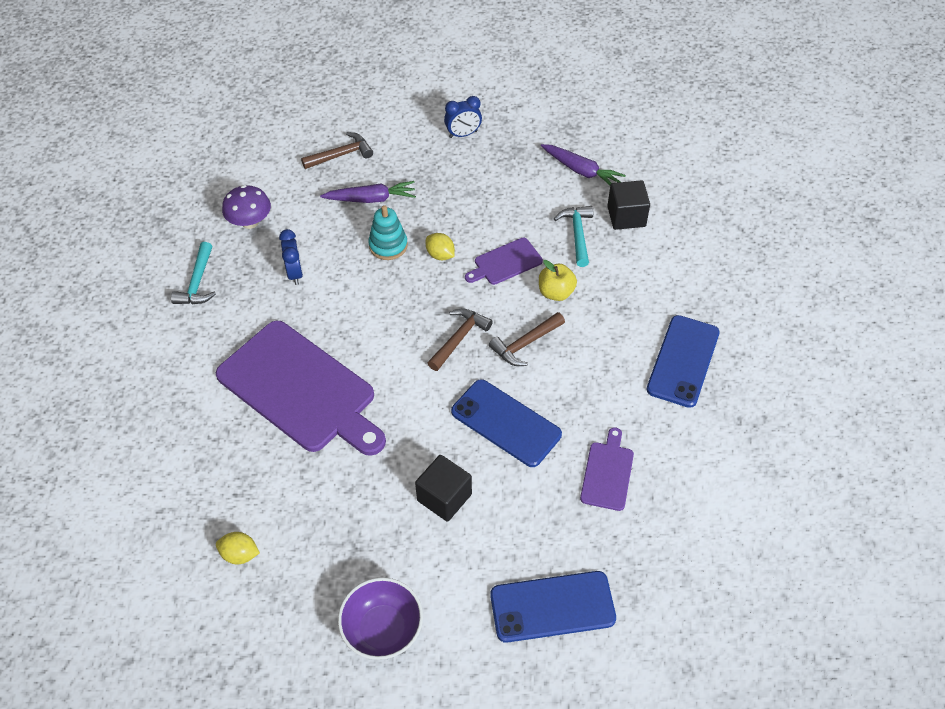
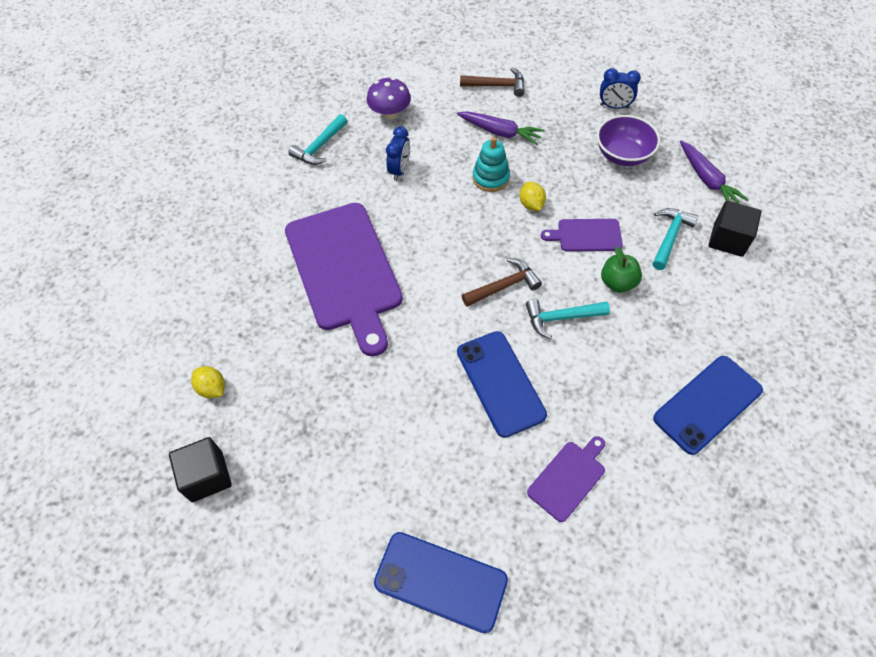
camera: 30 degrees right, 5 degrees up
(383, 629) = (282, 518): purple bowl -> purple bowl (623, 155)
(444, 497) = (405, 425): black cube -> black cube (207, 476)
(525, 344) = (561, 318): brown hammer -> turquoise hammer
(556, 292) = (617, 283): yellow apple -> green apple

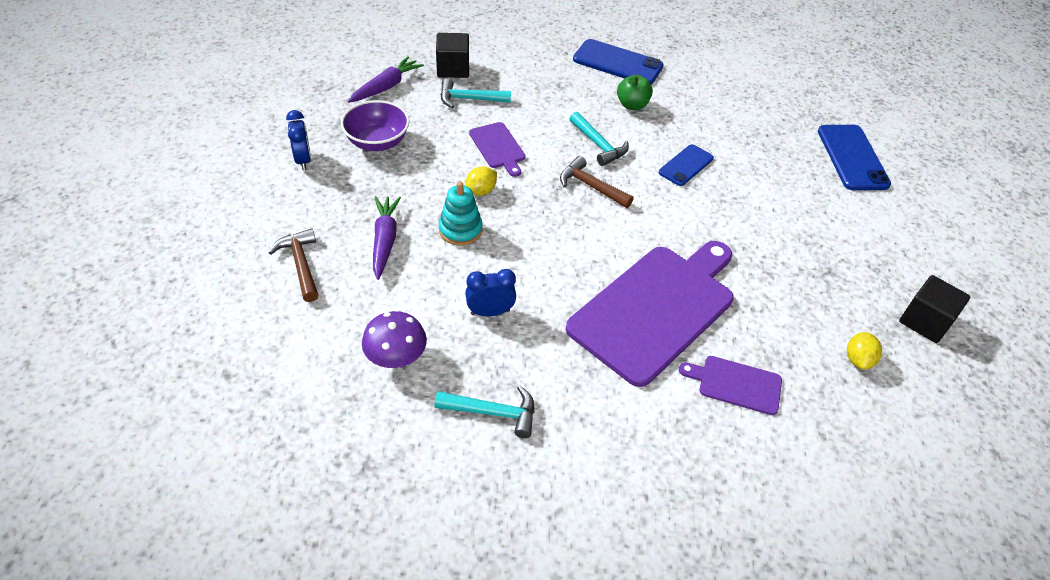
camera: 120 degrees left, 10 degrees down
(500, 383) = (686, 165): blue phone -> blue phone, size x0.62
(568, 478) = (728, 115): purple cutting board -> purple cutting board (736, 384)
(617, 283) = (539, 120): green apple -> green apple (632, 105)

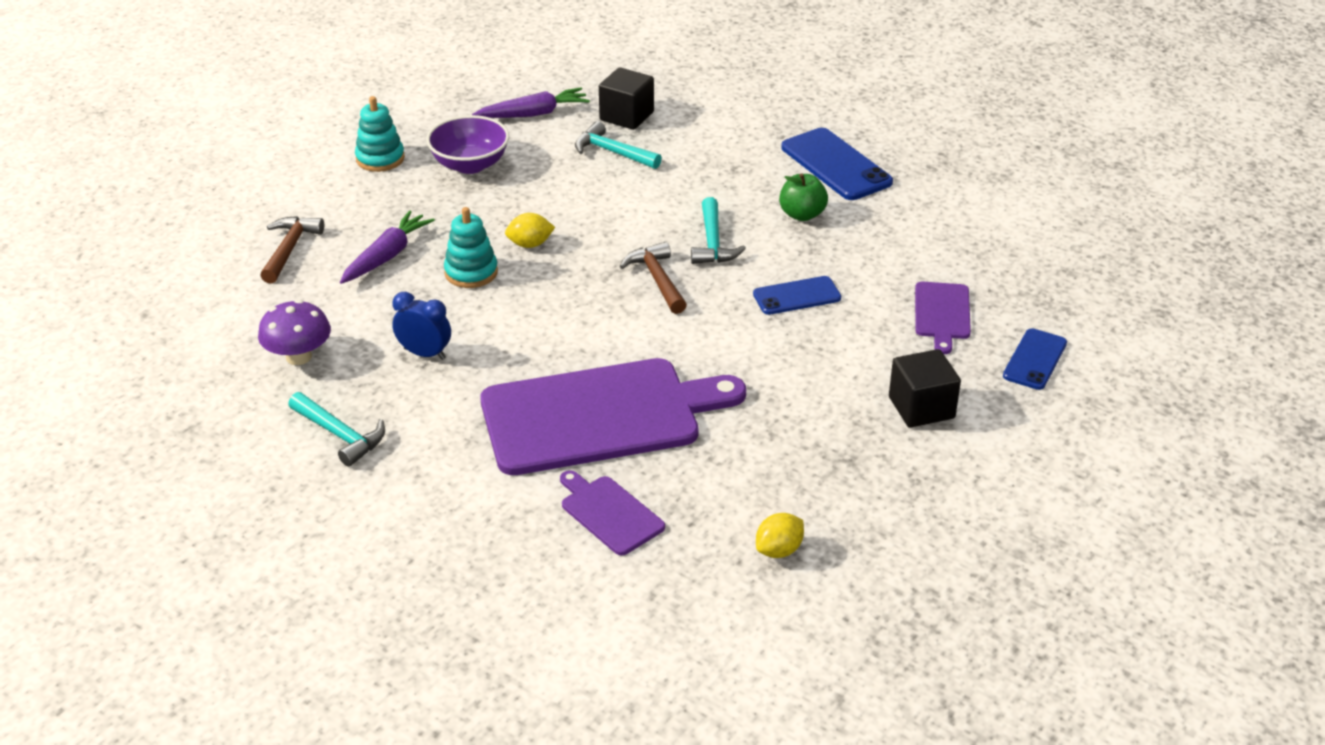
camera: 35 degrees right, 10 degrees down
(303, 160) = (380, 159): blue clock -> turquoise stacking toy
(498, 147) = (594, 209): purple cutting board -> purple cutting board (942, 314)
(852, 157) = (1035, 359): blue phone -> blue phone, size x0.62
(925, 321) = (912, 551): black cube -> black cube (921, 408)

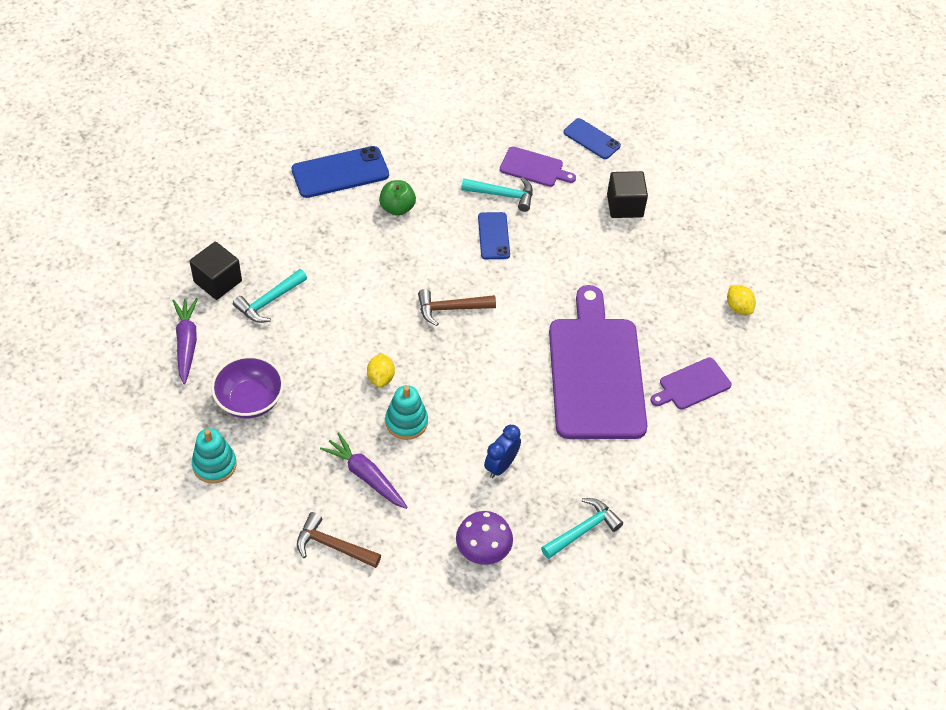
camera: 80 degrees left, 15 degrees up
(713, 242) = (415, 267): turquoise hammer -> turquoise hammer (503, 195)

